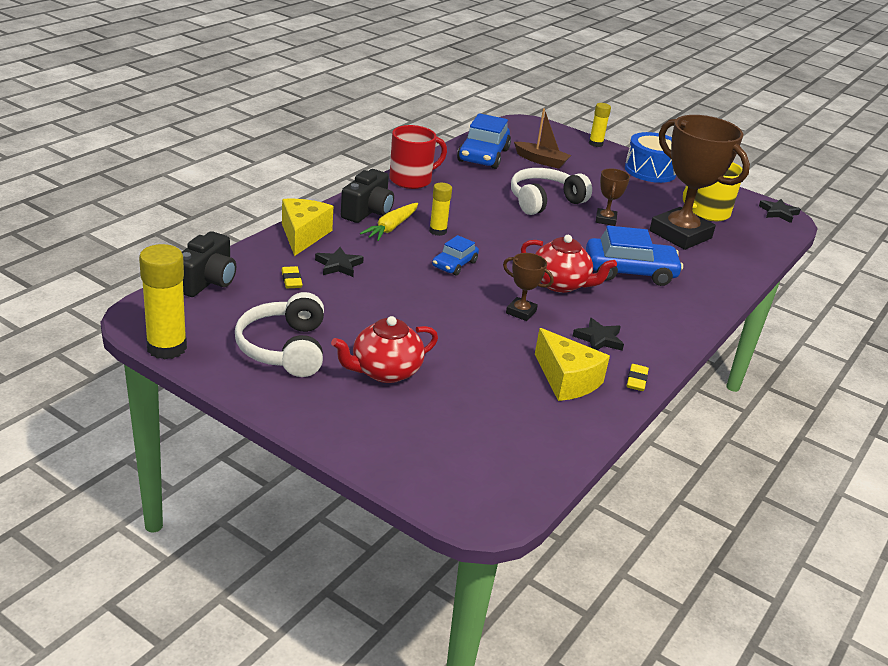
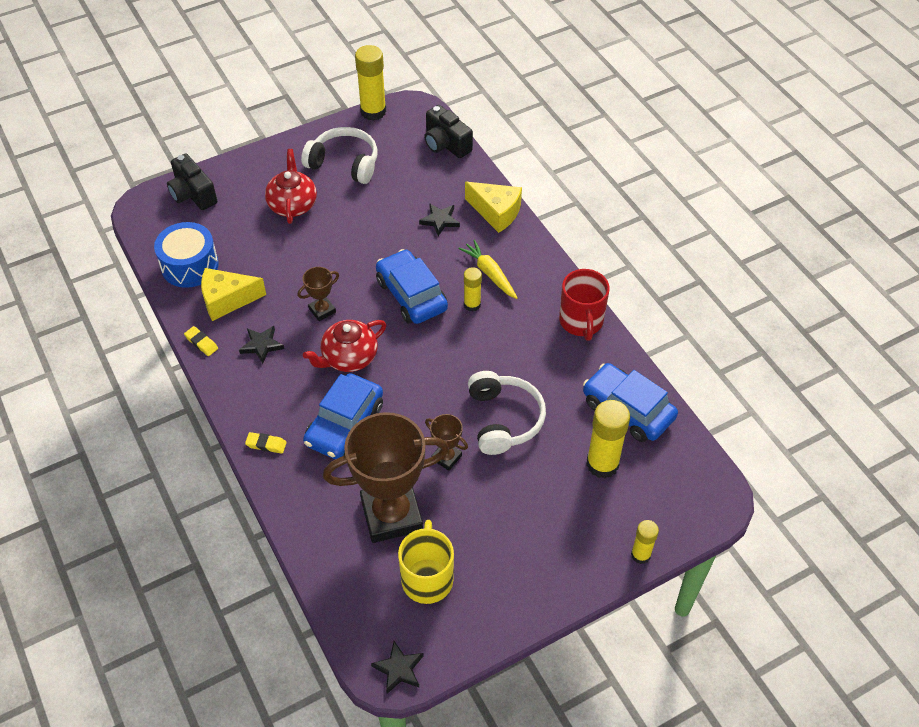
camera: 120 degrees right, 20 degrees up
(291, 280) = (429, 188): yellow eraser -> yellow eraser (266, 444)
(368, 211) = (524, 267): black camera -> black camera (193, 194)
(454, 264) = (411, 295): blue car -> blue car, size x1.77
(541, 161) = (602, 464): brown boat -> yellow glue stick
(650, 171) = (549, 578): blue drum -> blue drum (190, 265)

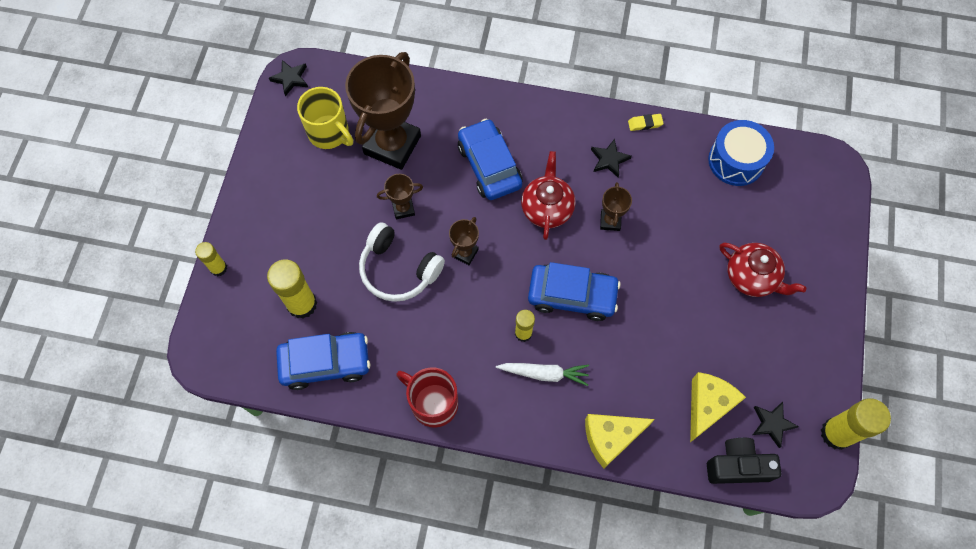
camera: 130 degrees right, 15 degrees up
(193, 194) = (824, 210): black camera -> none
(227, 300) = (676, 164): yellow cheese -> yellow cheese (707, 406)
(266, 444) = (516, 109): yellow eraser -> none
(344, 163) = (776, 354): white headphones -> none
(440, 220) = (638, 381): black star -> black star (772, 424)
(443, 385) = (465, 253): none -> brown trophy
(489, 273) = (544, 373): yellow carrot -> white carrot

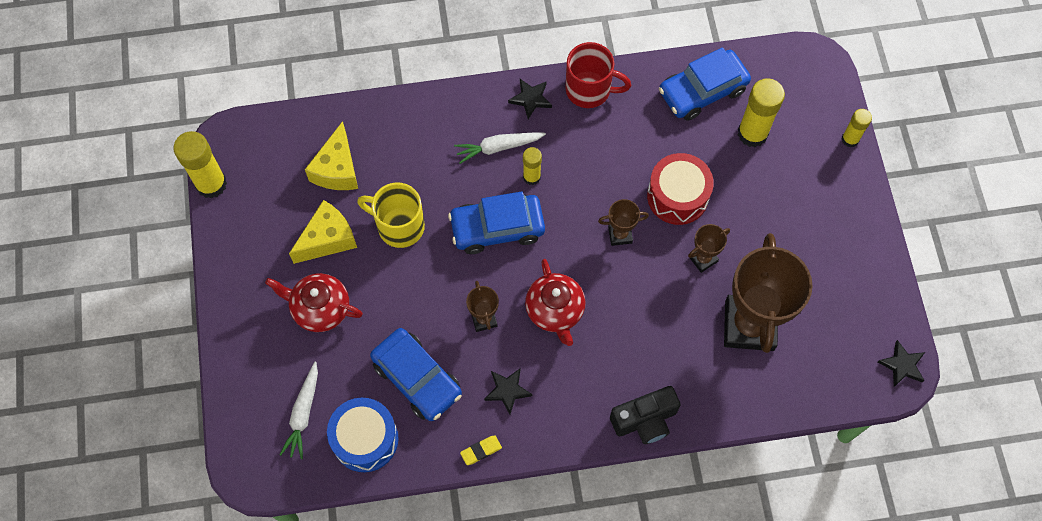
camera: 160 degrees right, 0 degrees up
(329, 133) = (823, 315): yellow mug -> yellow mug (399, 226)
(399, 269) = (677, 196): white headphones -> red drum
(465, 253) = (620, 234): brown trophy -> brown trophy turned 75 degrees clockwise
(489, 166) = (635, 337): blue car -> blue car (417, 378)
(611, 438) = (419, 113): yellow cheese -> yellow cheese (327, 239)
(737, 466) = (298, 127): black camera -> black camera (645, 420)
(772, 424) = (273, 173): black star -> black star (530, 99)
(783, 196) = (303, 414): none -> white carrot

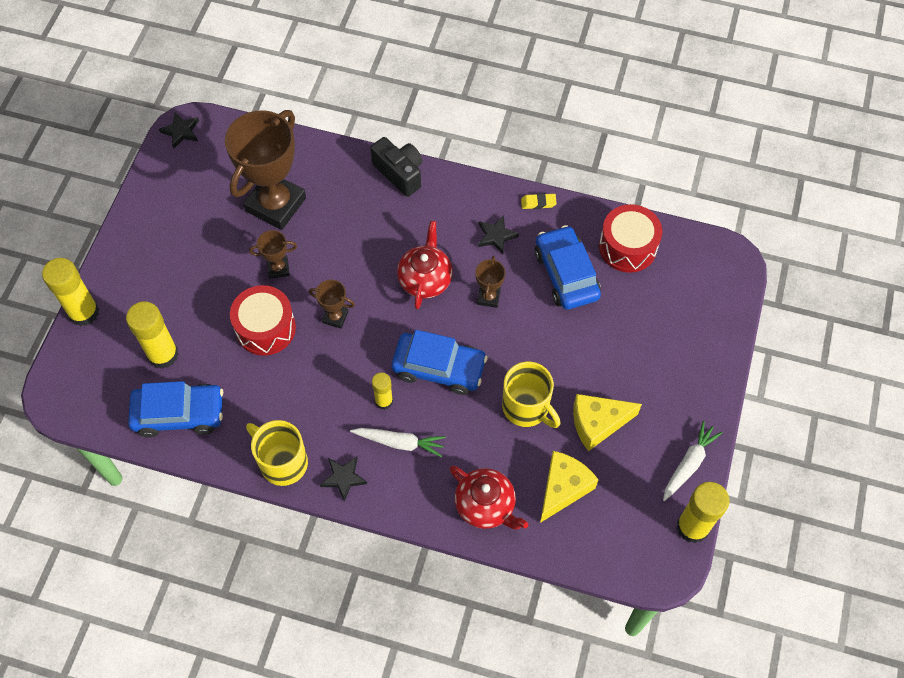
camera: 155 degrees left, 5 degrees down
(303, 414) = (672, 286): white carrot -> white carrot (689, 463)
(320, 308) = (627, 364): red teapot -> red teapot (486, 505)
(365, 439) = (627, 247): blue drum -> red drum
(589, 90) = (282, 462): red mug -> yellow mug
(645, 420) = (400, 173): black camera -> black camera turned 45 degrees clockwise
(850, 139) = (84, 312): yellow glue stick -> yellow glue stick, size x1.73

